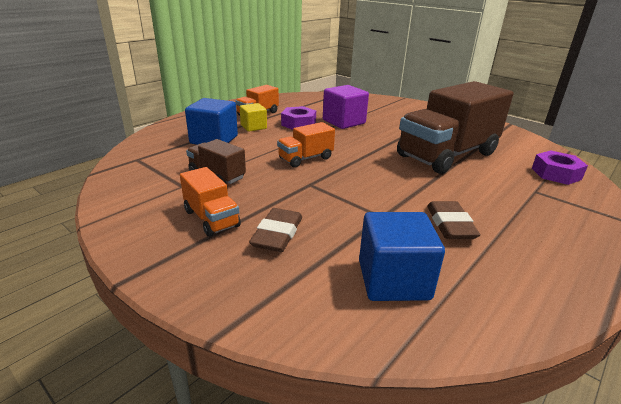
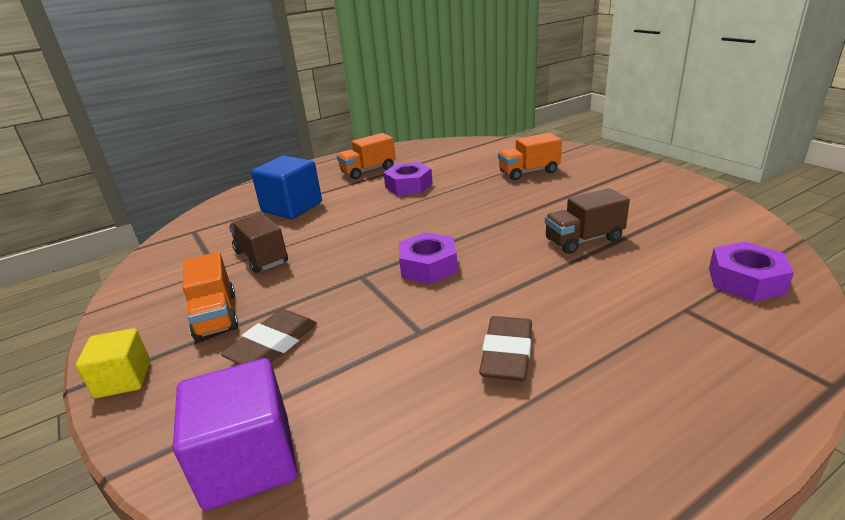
camera: 20 degrees right, 0 degrees up
(253, 127) = (350, 190): yellow cube -> yellow cube (123, 379)
(305, 158) = (381, 238): orange truck -> orange truck (528, 172)
(343, 122) = (470, 183): purple cube -> purple cube (248, 461)
(355, 175) = (428, 266): none -> purple nut
(393, 280) = (367, 429): blue cube -> none
(447, 155) = (583, 240): brown truck -> brown truck, size x0.47

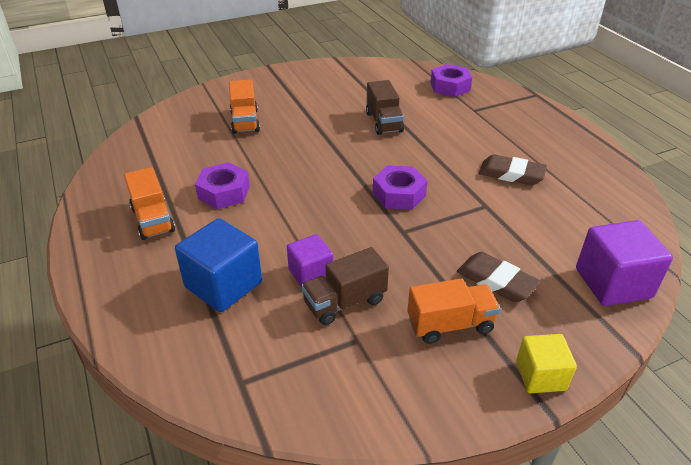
camera: 85 degrees left, 10 degrees up
(300, 237) = (311, 274): none -> purple cube

